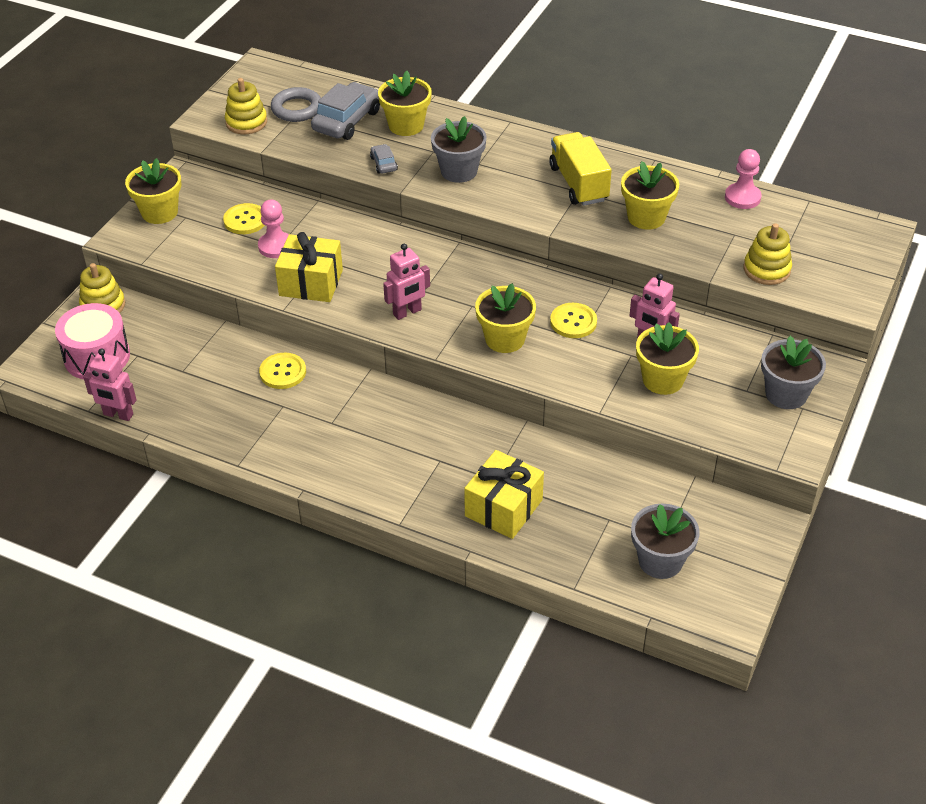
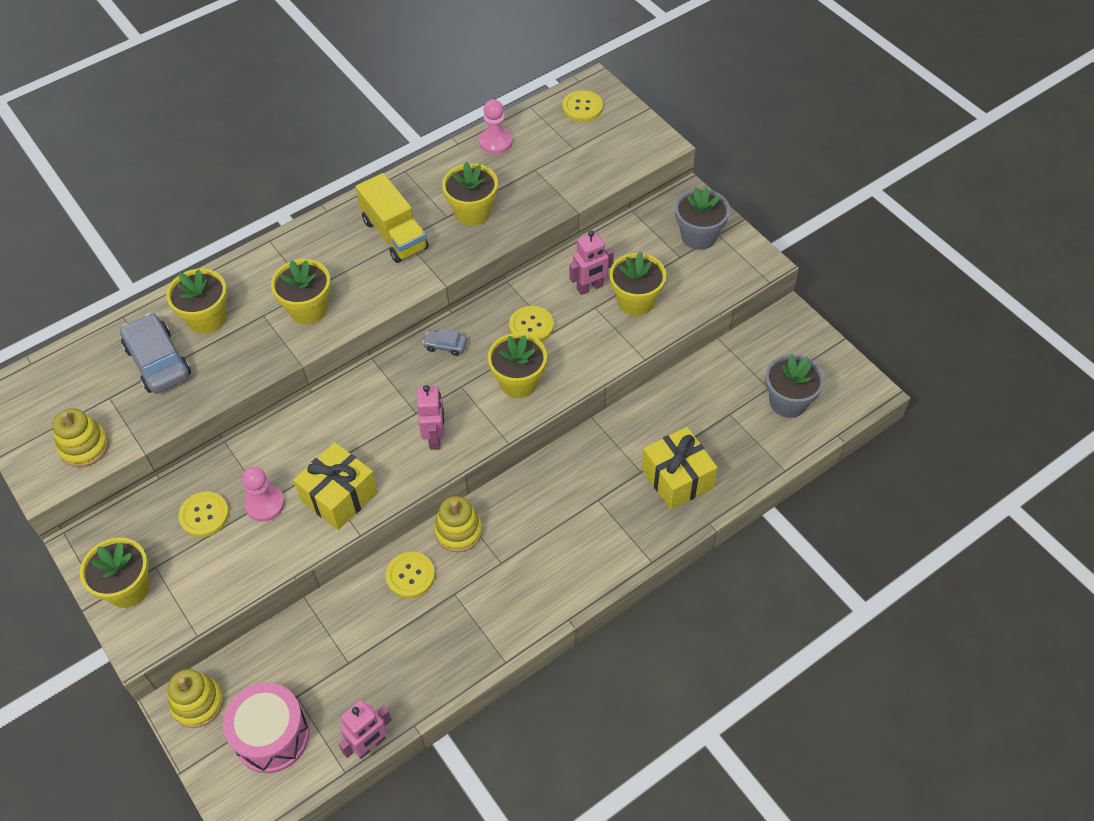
camera: 60 degrees left, 10 degrees up
(297, 109) = (101, 394): grey ring -> none
(383, 164) = (249, 360): grey car -> grey car (445, 345)
(459, 171) = (308, 309): grey flower pot -> yellow flower pot
(578, 184) = (395, 234): yellow truck -> yellow truck turned 135 degrees counterclockwise
(766, 269) = (589, 172): yellow stacking toy -> yellow stacking toy (458, 531)
(844, 233) = (582, 107): none -> yellow button

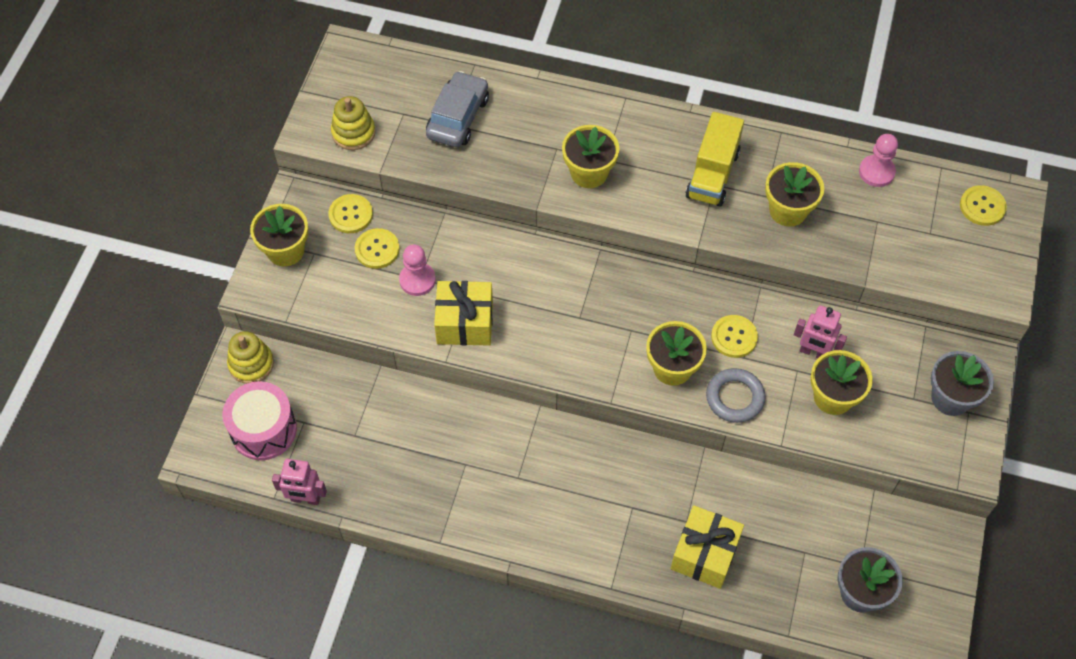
camera: 50 degrees right, 5 degrees up
(207, 318) = (520, 116): yellow flower pot -> none
(410, 576) = (455, 422): yellow button -> yellow button (350, 214)
(435, 437) = (570, 347): pink robot -> none
(445, 345) = (658, 290): grey car -> none
(458, 531) = (519, 427): yellow stacking toy -> none
(580, 360) = (735, 398): none -> grey ring

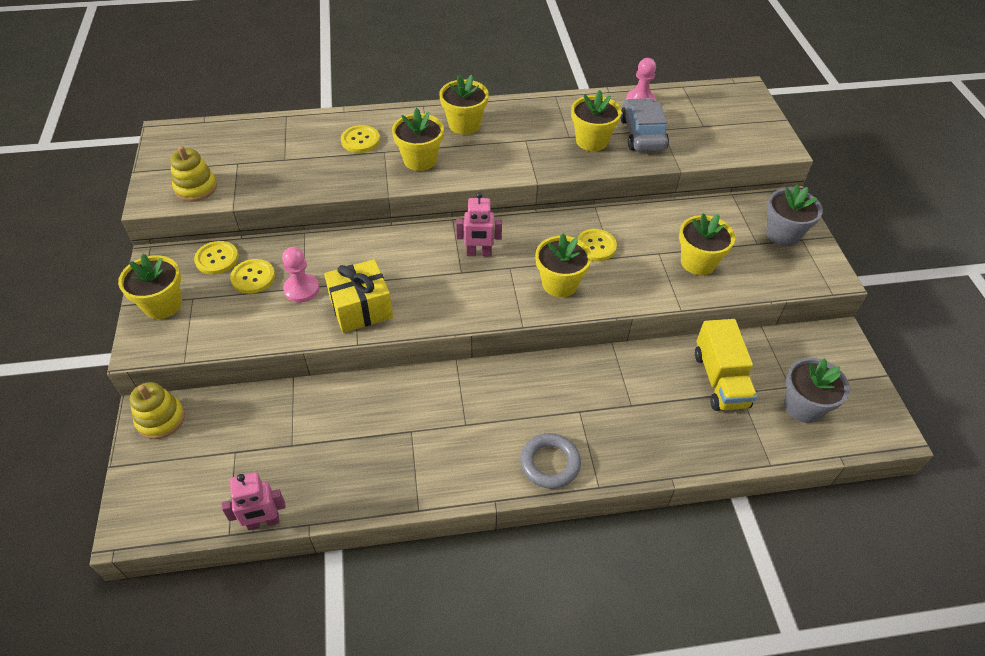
camera: 25 degrees left, 10 degrees down
(264, 430) = (195, 474): pink drum -> none
(458, 117) = (288, 153): grey car -> grey car (642, 134)
(658, 140) = (464, 124): none -> yellow flower pot
(705, 554) = (662, 425): yellow gift -> none
(712, 174) = (520, 134): yellow truck -> yellow truck (720, 379)
(735, 398) = (623, 288): grey ring -> grey ring (550, 463)
(813, 352) = (663, 237): pink robot -> pink robot (479, 253)
(982, 206) = (727, 101): yellow button -> yellow button (360, 140)

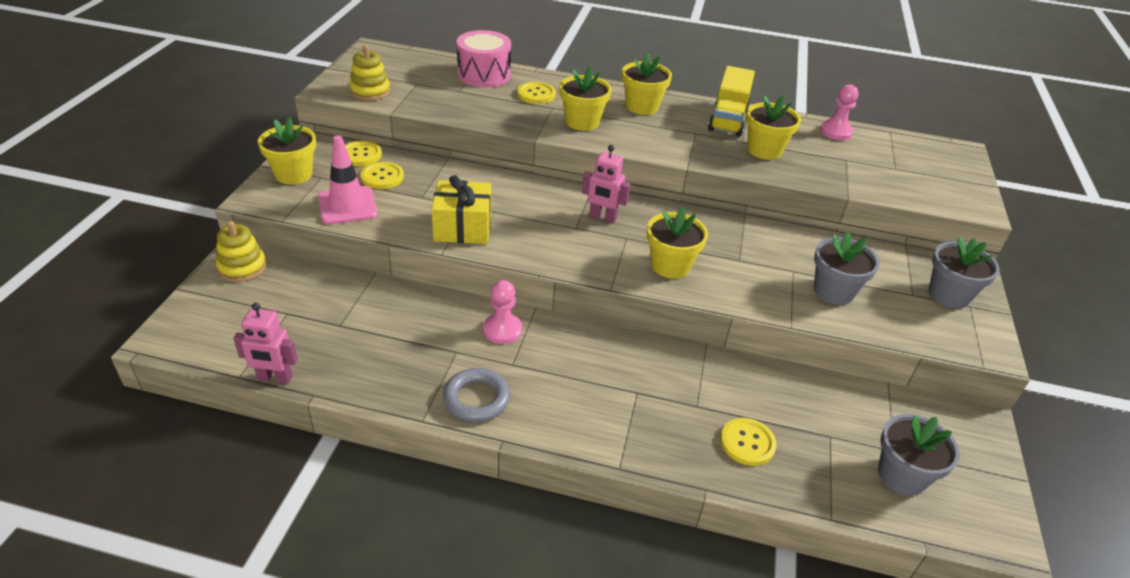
camera: 20 degrees right, 10 degrees down
(238, 322) = (347, 206): none -> pink traffic cone
(297, 131) = (484, 75): none -> pink drum
(301, 289) = (418, 197): pink pawn -> pink pawn (502, 330)
(550, 463) = (579, 428): grey ring -> grey ring (476, 399)
(595, 246) = (727, 245): yellow button -> yellow button (747, 443)
(642, 134) = (822, 158): grey car -> none
(698, 262) = (833, 291): yellow flower pot -> grey flower pot
(720, 379) = (812, 416): yellow truck -> yellow truck (728, 120)

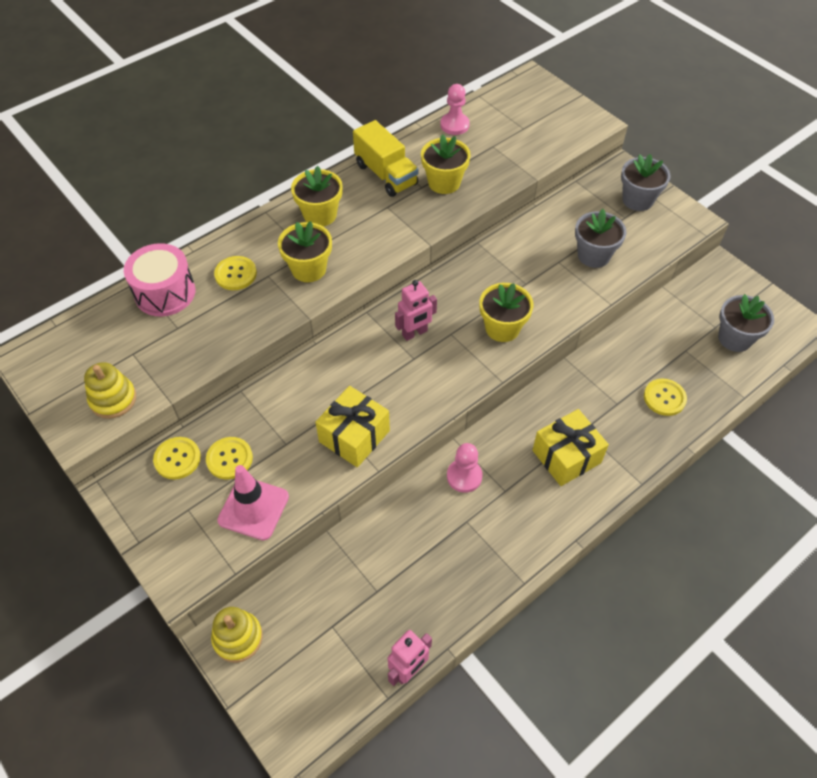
camera: 50 degrees left, 15 degrees up
(293, 174) = (164, 531): yellow flower pot -> none
(476, 399) = (525, 535): grey ring -> none
(593, 392) = (566, 456): none -> yellow gift

